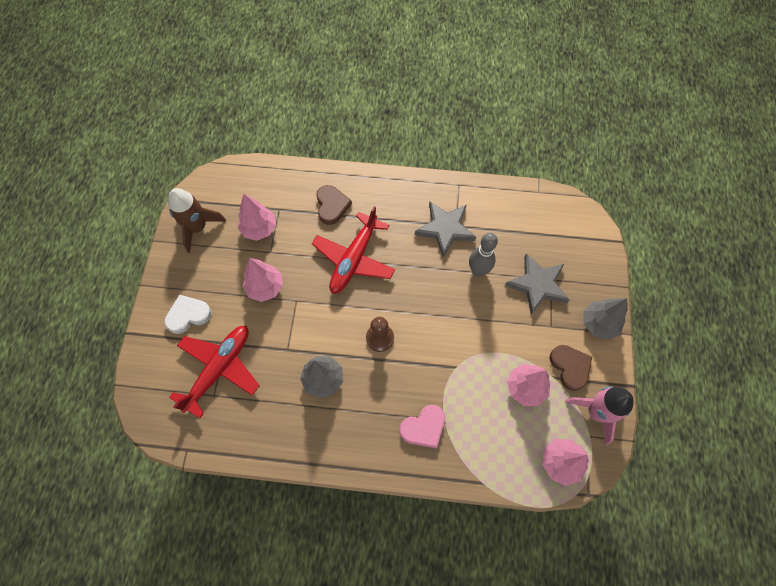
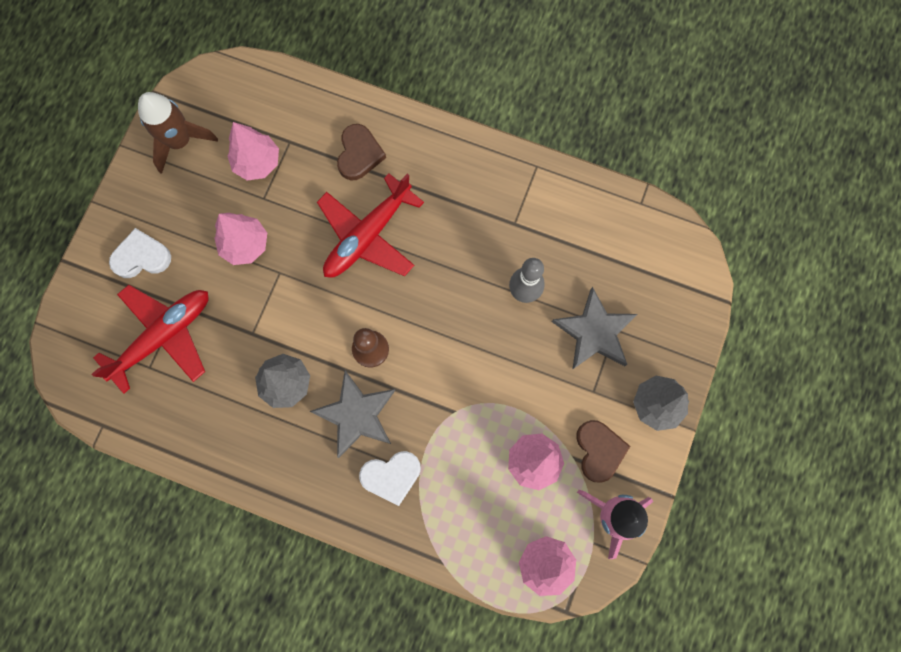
camera: 15 degrees right, 10 degrees up
(423, 427) = (391, 476): pink heart -> white heart
(445, 229) = (498, 224): grey star -> grey star (356, 415)

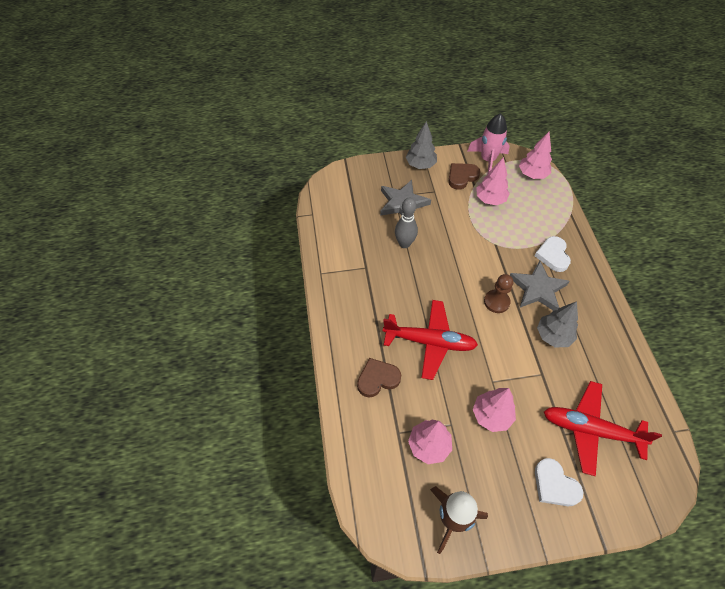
camera: 120 degrees left, 20 degrees down
(391, 476) = (553, 255): white heart -> white heart turned 135 degrees counterclockwise

